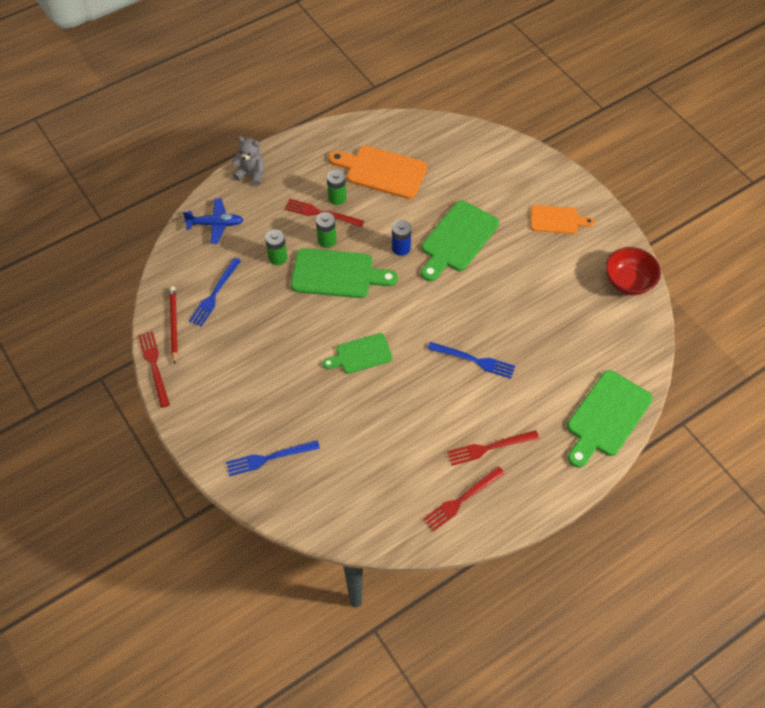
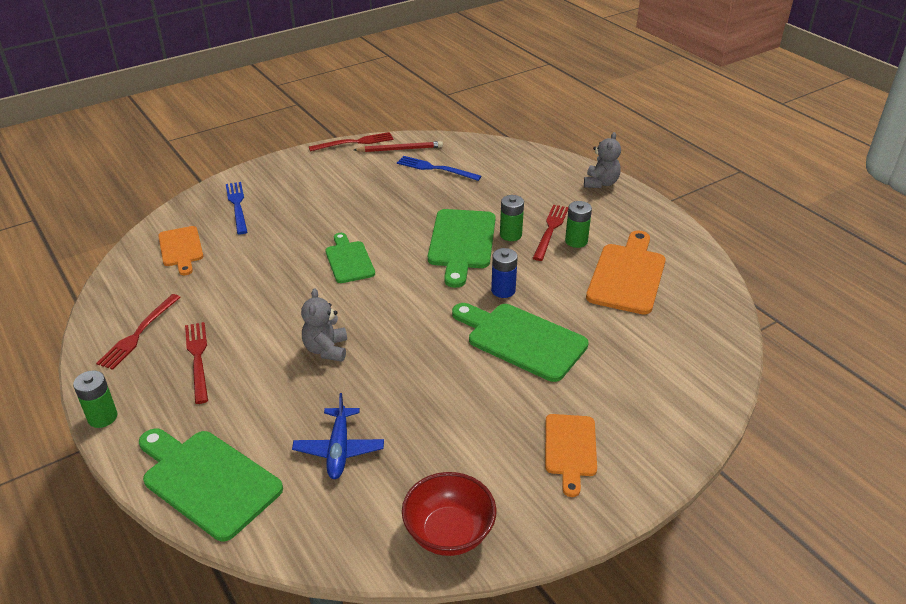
camera: 90 degrees right, 20 degrees down
(215, 224) = (526, 165): blue plane -> blue plane (339, 449)
(278, 257) = (484, 203): green battery -> green battery (102, 417)
(340, 494) = (181, 248): none -> orange cutting board
(461, 499) = (139, 333): red fork -> red fork turned 120 degrees counterclockwise
(474, 360) = (326, 349): blue fork -> grey teddy bear

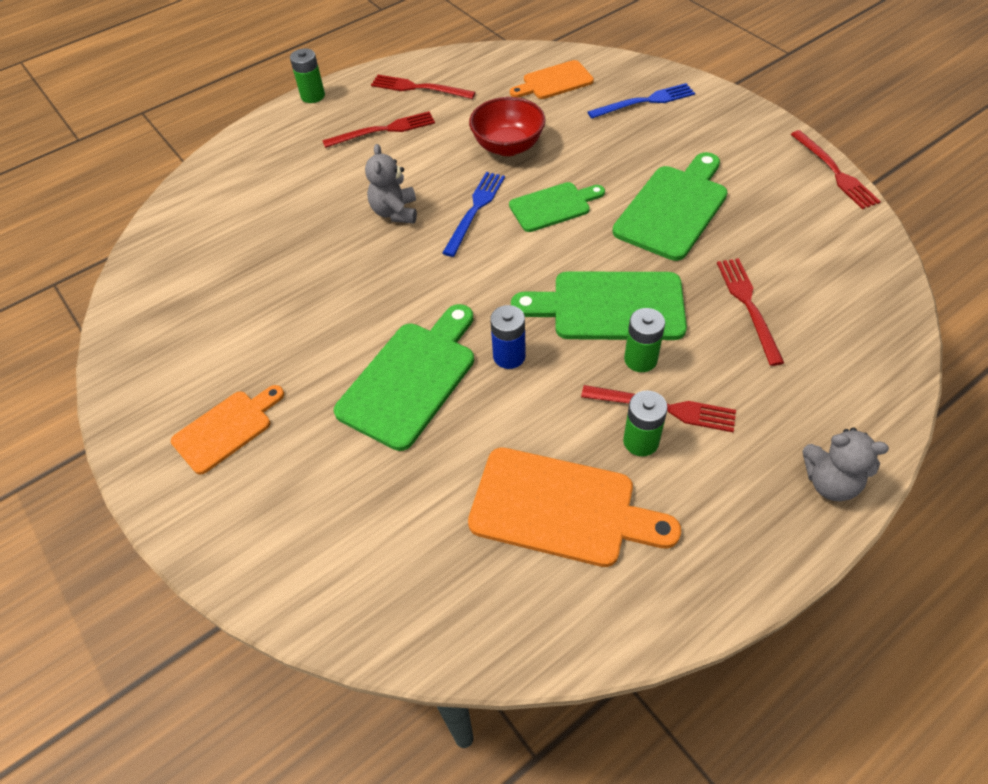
camera: 90 degrees right, 15 degrees up
(207, 481) = (232, 169): green cutting board -> green cutting board (673, 209)
(326, 349) = (395, 212): grey teddy bear -> grey teddy bear turned 90 degrees counterclockwise
(339, 449) = (255, 242): blue plane -> none
(400, 149) = (836, 219): red pencil -> none
(435, 168) = (795, 263): blue fork -> blue fork (475, 210)
(449, 533) = (140, 331): red bowl -> red bowl (508, 146)
(470, 190) = (748, 306): none -> red fork
(570, 449) = (226, 429): orange cutting board -> orange cutting board turned 135 degrees clockwise

